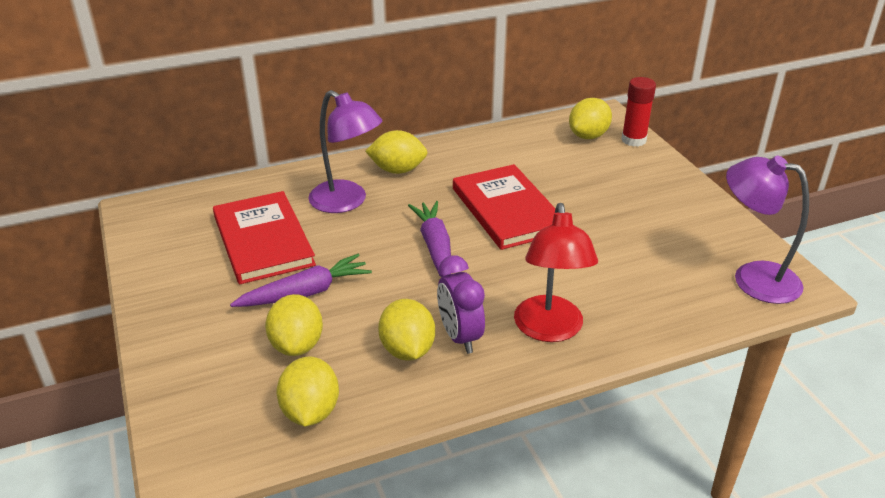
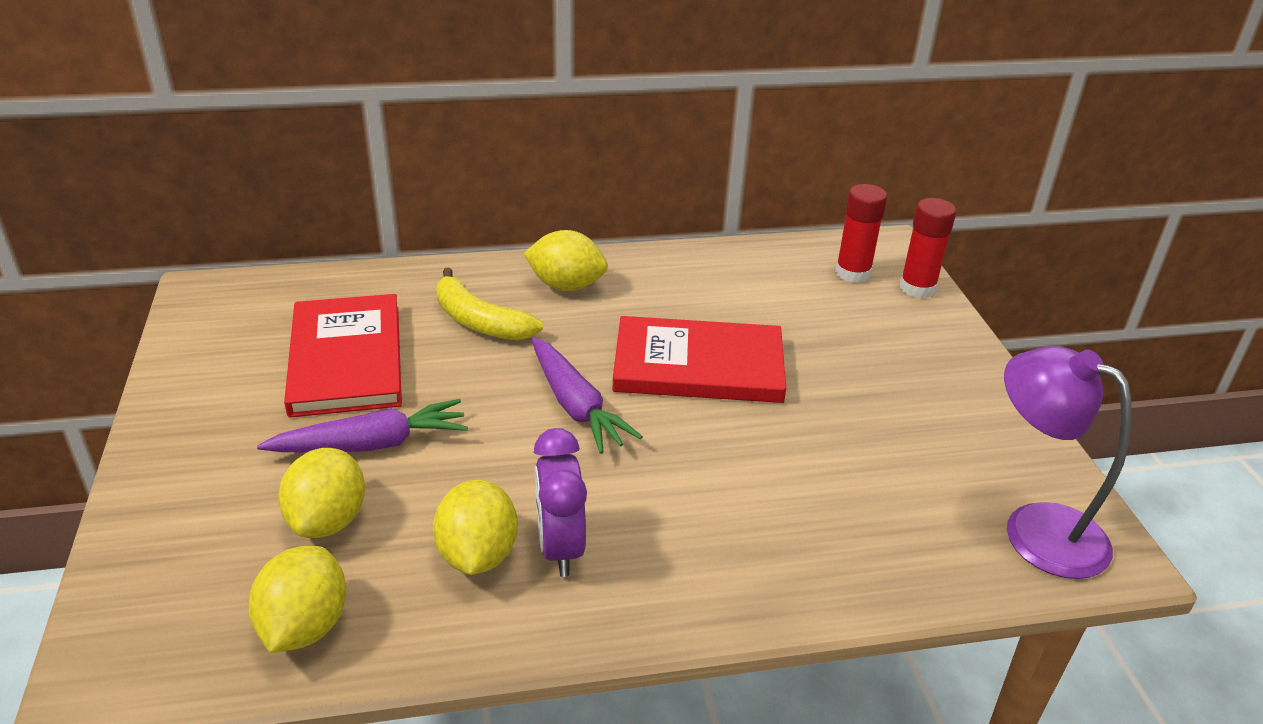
camera: 10 degrees right, 0 degrees up
(347, 202) = (480, 321): purple lamp -> yellow banana
(435, 247) = (575, 405): purple carrot -> purple carrot turned 150 degrees clockwise
(507, 210) = (698, 365): red book -> red book turned 75 degrees counterclockwise
(549, 330) = (695, 560): red lamp -> none
(588, 136) = (853, 273): yellow lemon -> red glue stick

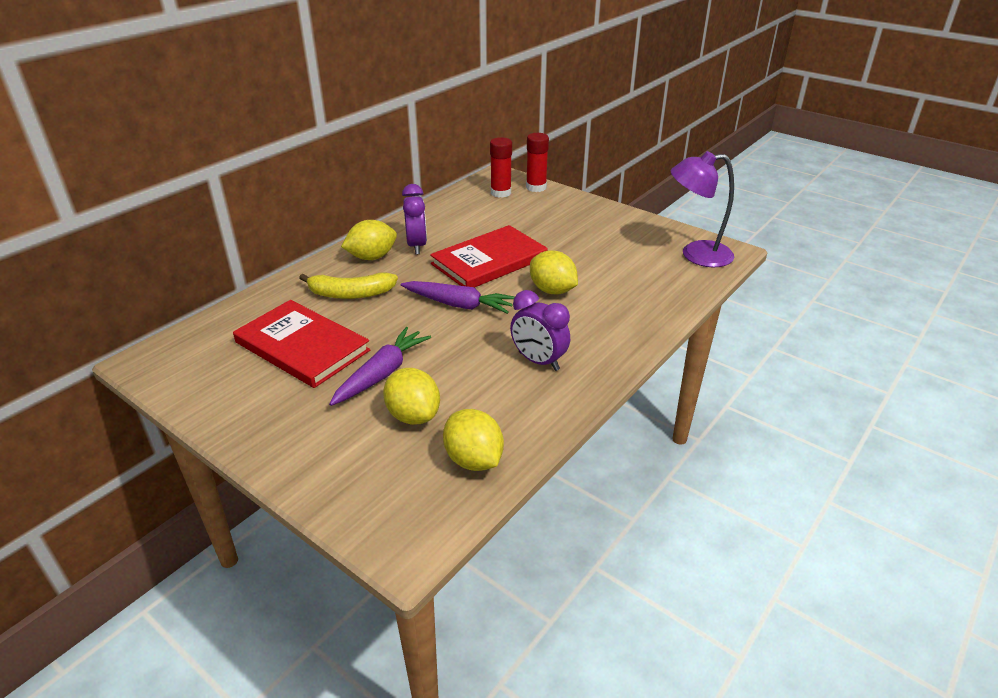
camera: 40 degrees left, 0 degrees up
(477, 555) = (507, 385): yellow lemon -> yellow lemon (552, 290)
(638, 297) = (416, 246): none -> purple clock

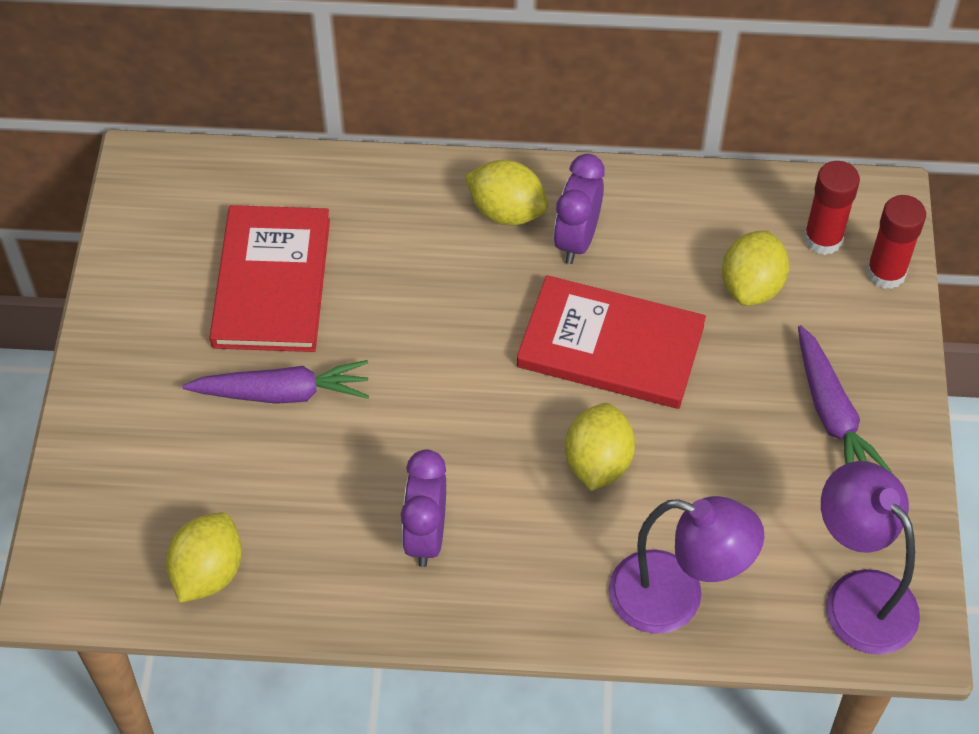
camera: 55 degrees right, 20 degrees up
(350, 294) = (408, 250): yellow banana -> none
(413, 415) = (236, 471): yellow lemon -> yellow lemon (751, 286)
(416, 246) = (577, 240): purple clock -> purple clock turned 150 degrees clockwise
(458, 304) = (477, 378): purple carrot -> purple carrot (832, 414)
(654, 300) = (675, 598): none -> purple lamp

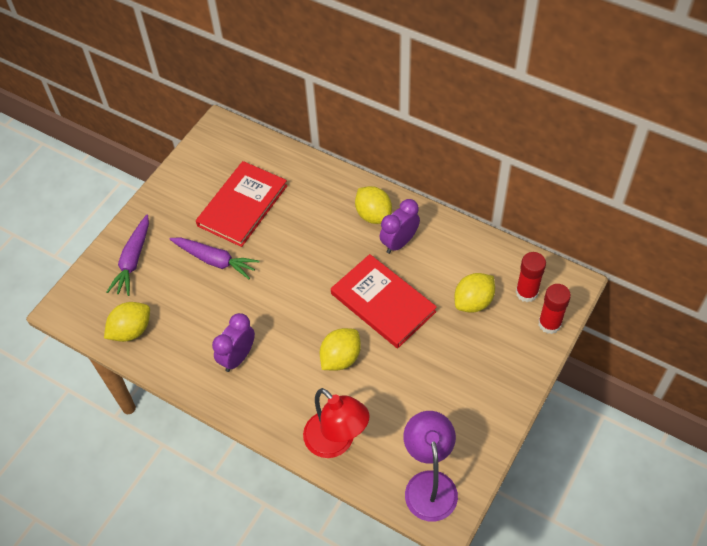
camera: 30 degrees right, 0 degrees up
(675, 598) = (336, 442): purple lamp -> red lamp
(832, 414) = (474, 385): purple carrot -> purple carrot (133, 260)

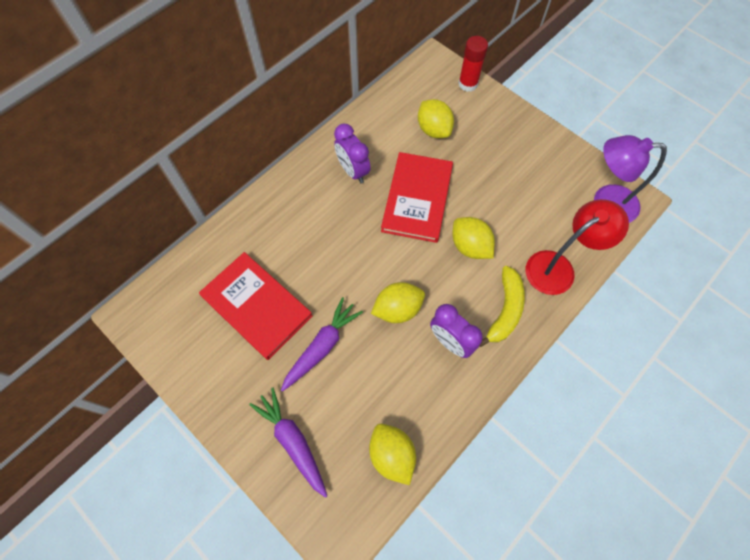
camera: 80 degrees left, 10 degrees up
(133, 260) = (293, 442): purple carrot -> purple carrot turned 150 degrees counterclockwise
(278, 399) = (505, 310): none -> yellow banana
(373, 215) = (313, 185): yellow lemon -> yellow lemon (397, 309)
(383, 302) = (417, 198): red book -> red book turned 45 degrees counterclockwise
(526, 292) = (433, 91): red glue stick -> none

